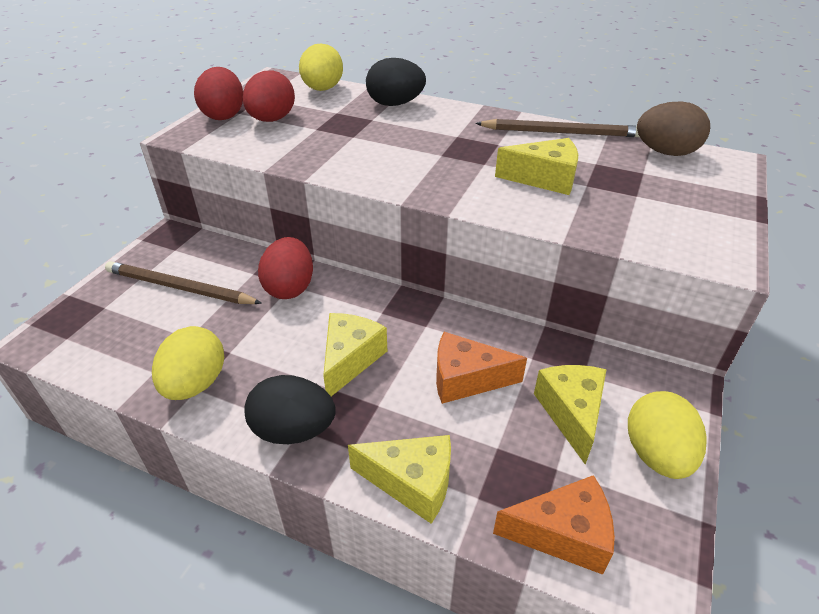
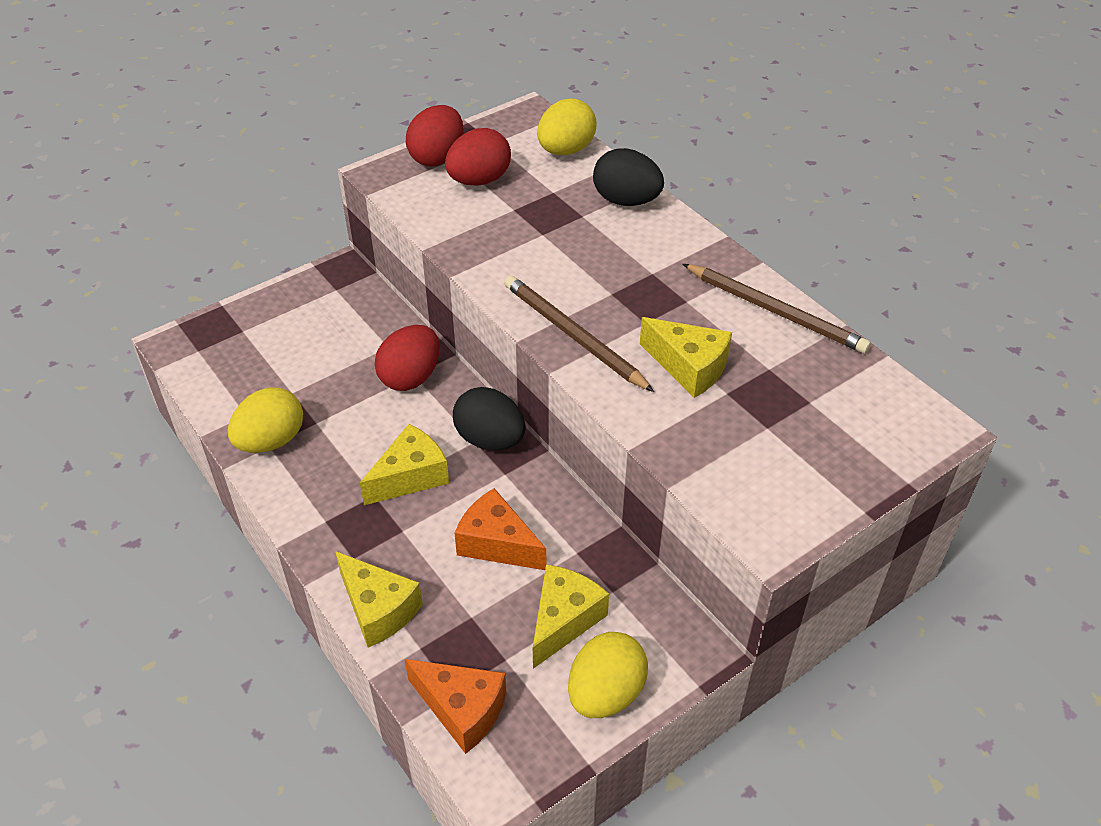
camera: 30 degrees right, 5 degrees up
(180, 288) = (315, 336): brown pencil -> brown pencil (574, 336)
(293, 430) = (319, 519): black egg -> black egg (490, 439)
(665, 152) = (869, 386): brown egg -> none

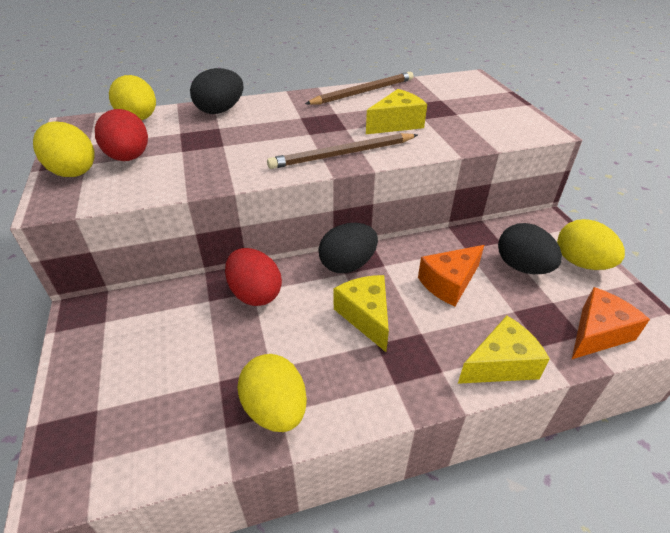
camera: 70 degrees left, 5 degrees down
(437, 157) = (73, 171): red egg -> yellow egg
(564, 620) = (522, 267): yellow cheese -> black egg

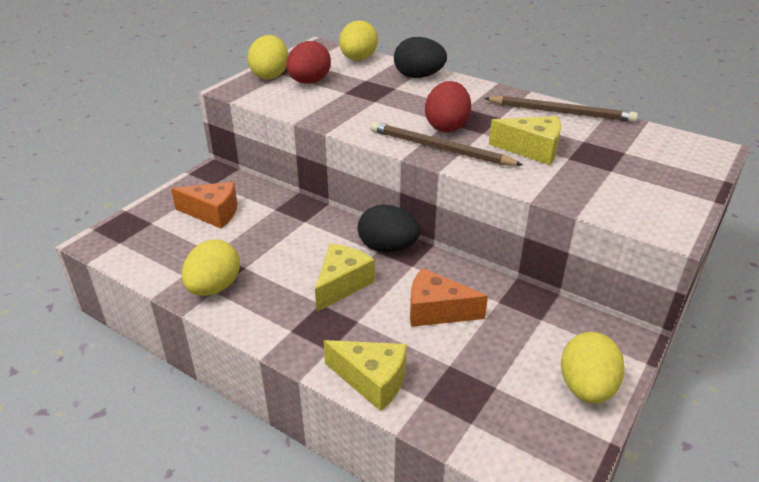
camera: 50 degrees right, 5 degrees down
(255, 294) = (303, 223): red egg -> red egg (446, 126)
(522, 267) = (521, 348): black egg -> none
(598, 333) = (487, 434): orange cheese -> orange cheese (213, 213)

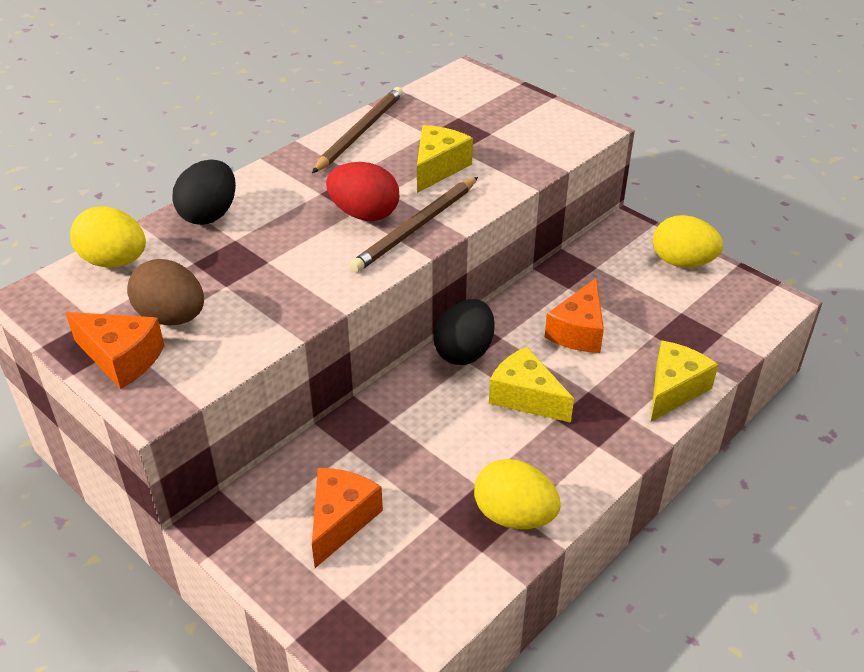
camera: 80 degrees left, 5 degrees up
(270, 75) = (121, 359): yellow egg -> orange cheese
(309, 82) = (172, 317): red egg -> brown egg

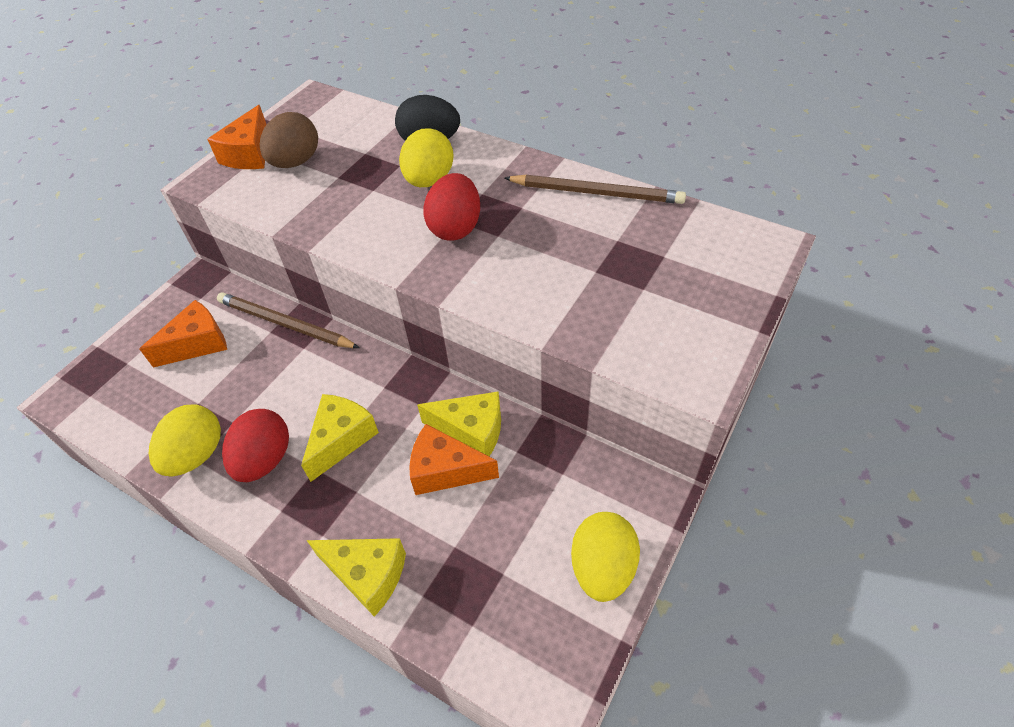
camera: 80 degrees right, 10 degrees up
(114, 262) = (359, 117): yellow egg -> yellow egg (429, 180)
(341, 520) = (198, 344): orange cheese -> orange cheese turned 45 degrees counterclockwise
(416, 227) = (443, 266): brown pencil -> brown pencil (285, 324)
(438, 168) = (553, 261): yellow cheese -> yellow cheese (471, 430)
(464, 352) = (396, 381): black egg -> none
(535, 457) = (265, 460): none -> red egg

